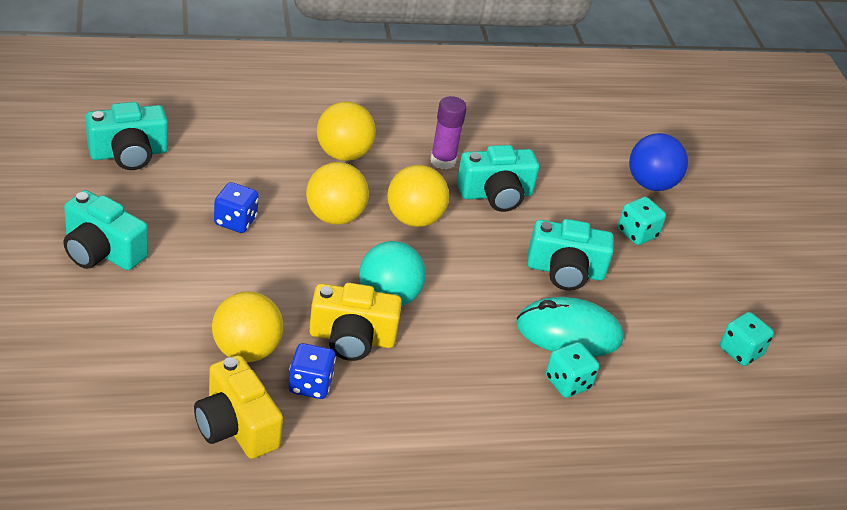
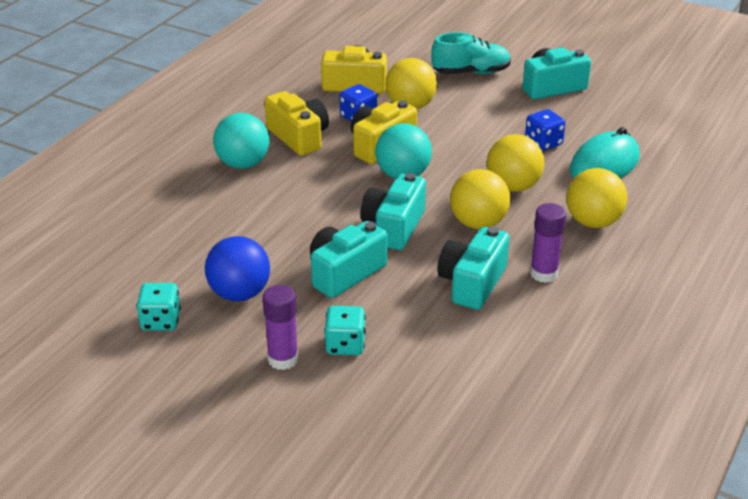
camera: 135 degrees right, 5 degrees down
(116, 331) = (471, 72): none -> turquoise shoe
(129, 153) = (660, 126): turquoise camera -> turquoise camera (394, 227)
(398, 415) = (299, 137): none -> yellow camera
(492, 433) = (243, 164): none -> turquoise ball
(568, 333) = (283, 239): turquoise mouse -> turquoise mouse (604, 164)
(568, 383) = (241, 214): turquoise dice -> none
(651, 184) = (401, 401): blue ball -> blue ball (239, 293)
(688, 259) = (283, 359): none -> purple glue stick

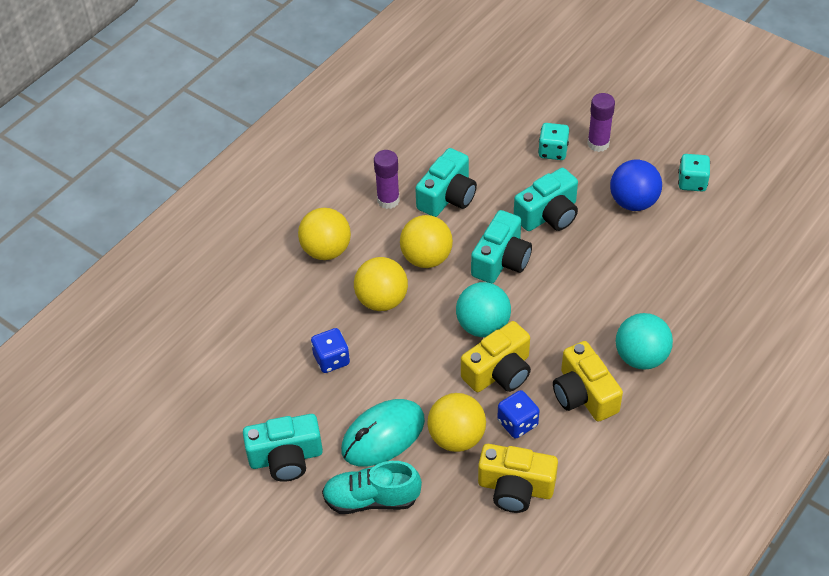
camera: 170 degrees left, 15 degrees up
(604, 164) = (284, 322): turquoise mouse -> turquoise mouse (383, 435)

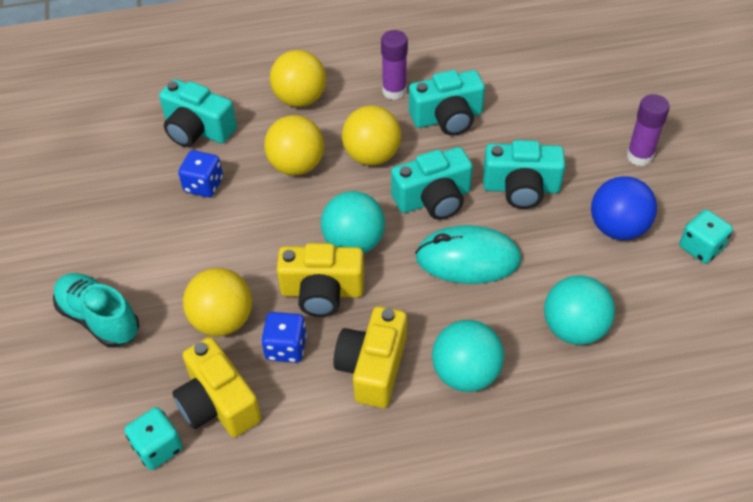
camera: 40 degrees right, 0 degrees up
(286, 457) = (81, 236): turquoise camera -> turquoise camera (197, 130)
(383, 435) = (169, 274): turquoise mouse -> turquoise mouse (468, 259)
(553, 151) = (587, 137): turquoise dice -> turquoise dice (158, 448)
(672, 284) = (574, 329): none -> turquoise ball

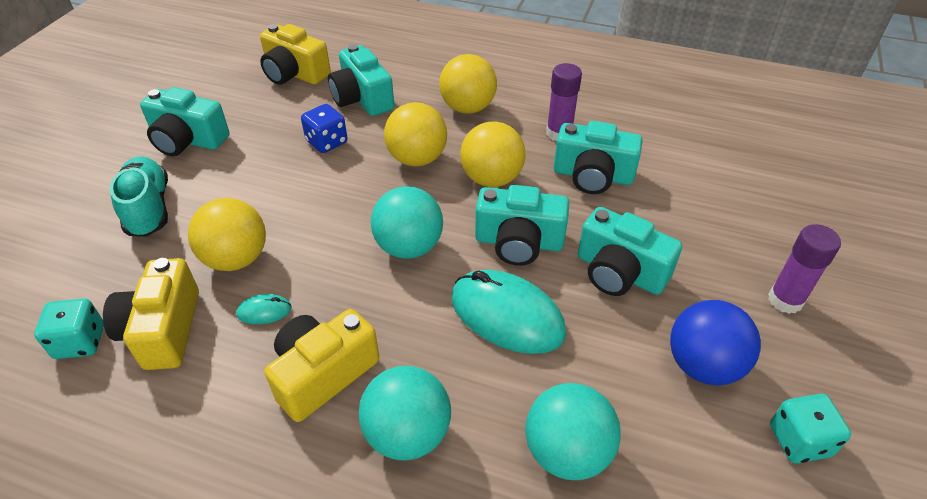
camera: 30 degrees right, 5 degrees down
(69, 242) = (188, 140): none -> turquoise camera
(286, 348) = (264, 311): blue dice -> turquoise mouse
(322, 291) = (342, 277): yellow camera -> yellow camera (294, 73)

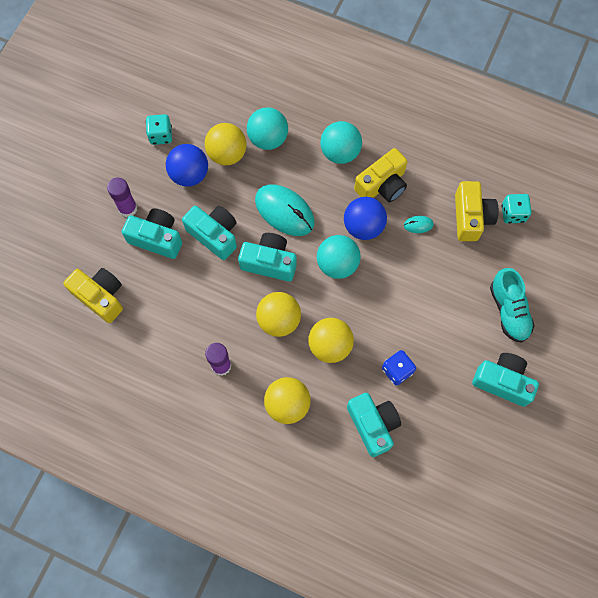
camera: 175 degrees left, 25 degrees up
(236, 259) = (441, 263): yellow ball -> yellow ball (227, 154)
(294, 73) = (434, 468): yellow camera -> yellow camera (100, 297)
(364, 302) = (363, 226): none -> blue ball
(592, 176) = (208, 317): turquoise camera -> turquoise camera (157, 238)

